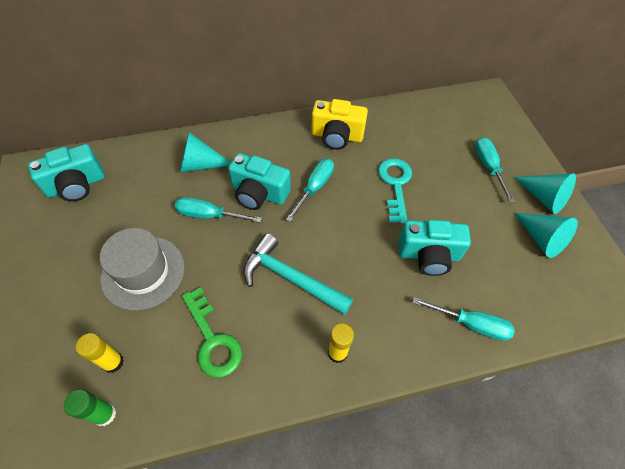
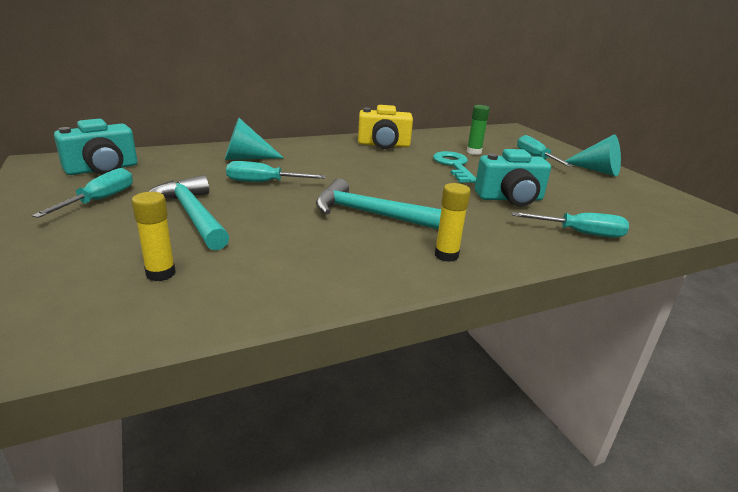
camera: 10 degrees left, 30 degrees down
(105, 414) = (153, 312): green glue stick -> green glue stick (474, 152)
(143, 272) = (192, 215): grey hat -> turquoise hammer
(212, 339) = (291, 253): green key -> none
(259, 193) = (315, 171): turquoise camera -> none
(315, 187) = (374, 168): turquoise screwdriver -> turquoise screwdriver (100, 200)
(541, 239) = (611, 189): turquoise cone -> none

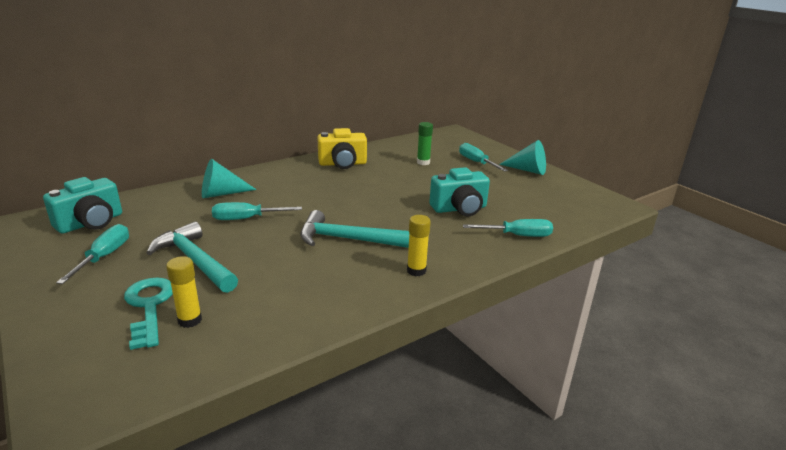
camera: 10 degrees left, 0 degrees up
(454, 166) = (408, 180): turquoise key -> turquoise key (149, 306)

